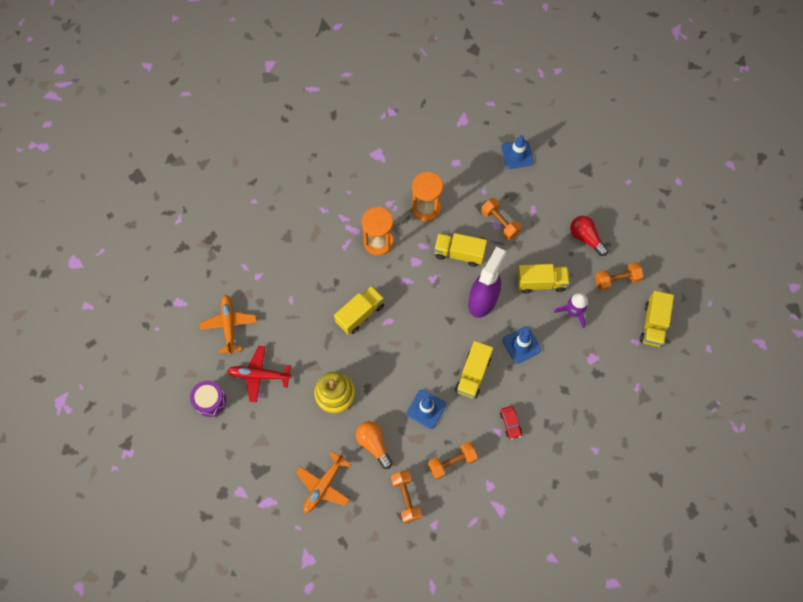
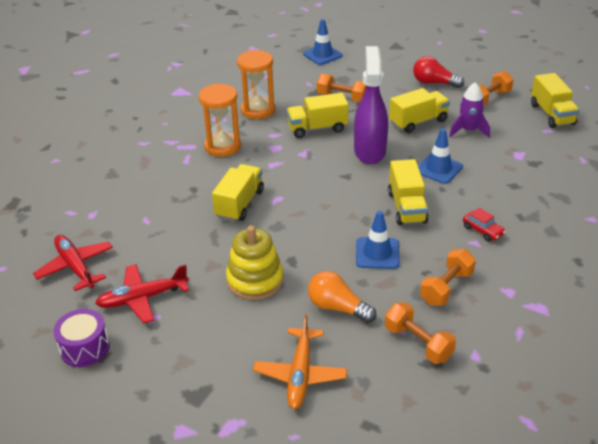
camera: 25 degrees left, 30 degrees down
(229, 325) = (75, 267): orange plane -> red plane

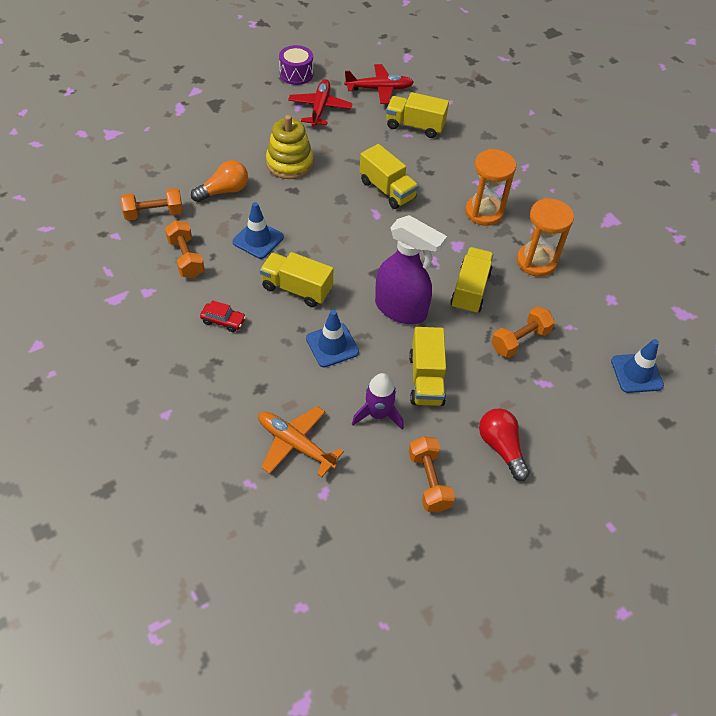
camera: 115 degrees right, 15 degrees up
(300, 374) = (186, 149): orange plane -> orange plane (296, 444)
(434, 83) = (501, 447): red light bulb -> red light bulb turned 75 degrees counterclockwise
(482, 231) = (223, 321): red car -> red car turned 150 degrees counterclockwise
(551, 114) = (351, 524): yellow truck -> yellow truck (415, 126)

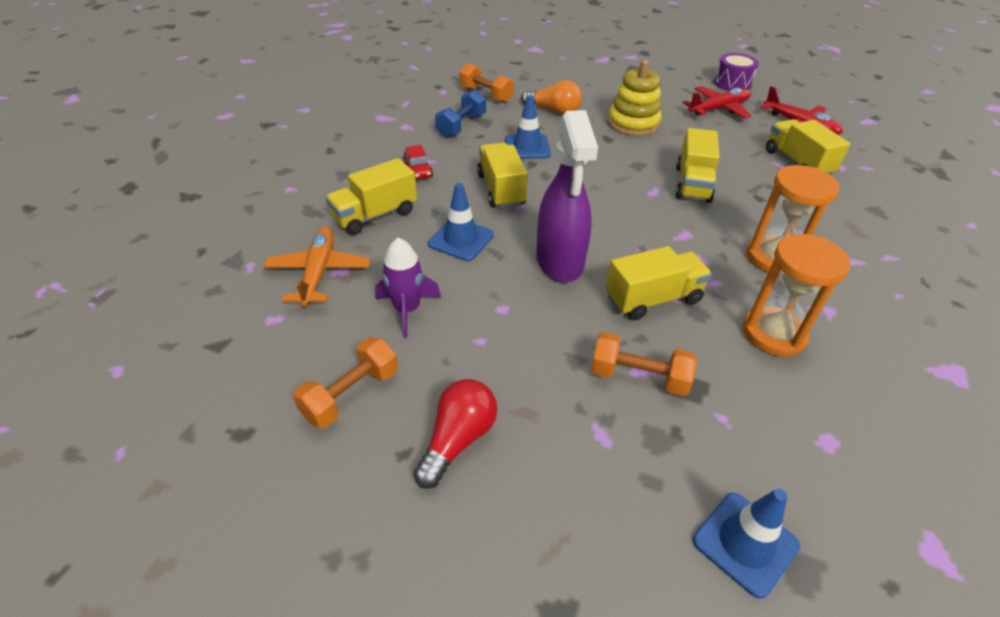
camera: 55 degrees right, 10 degrees down
(186, 258) = (461, 126): orange dumbbell -> blue dumbbell
(426, 379) = (490, 323): yellow truck -> yellow truck (375, 215)

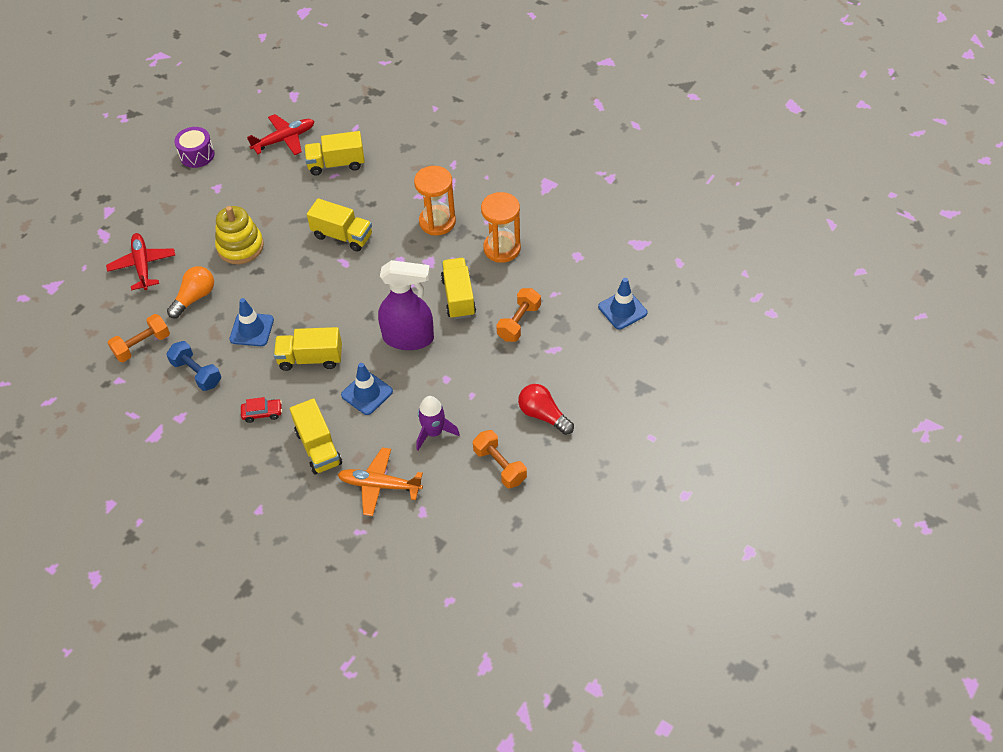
camera: 75 degrees left, 10 degrees up
(718, 109) = (238, 181): red plane -> red plane (142, 266)

